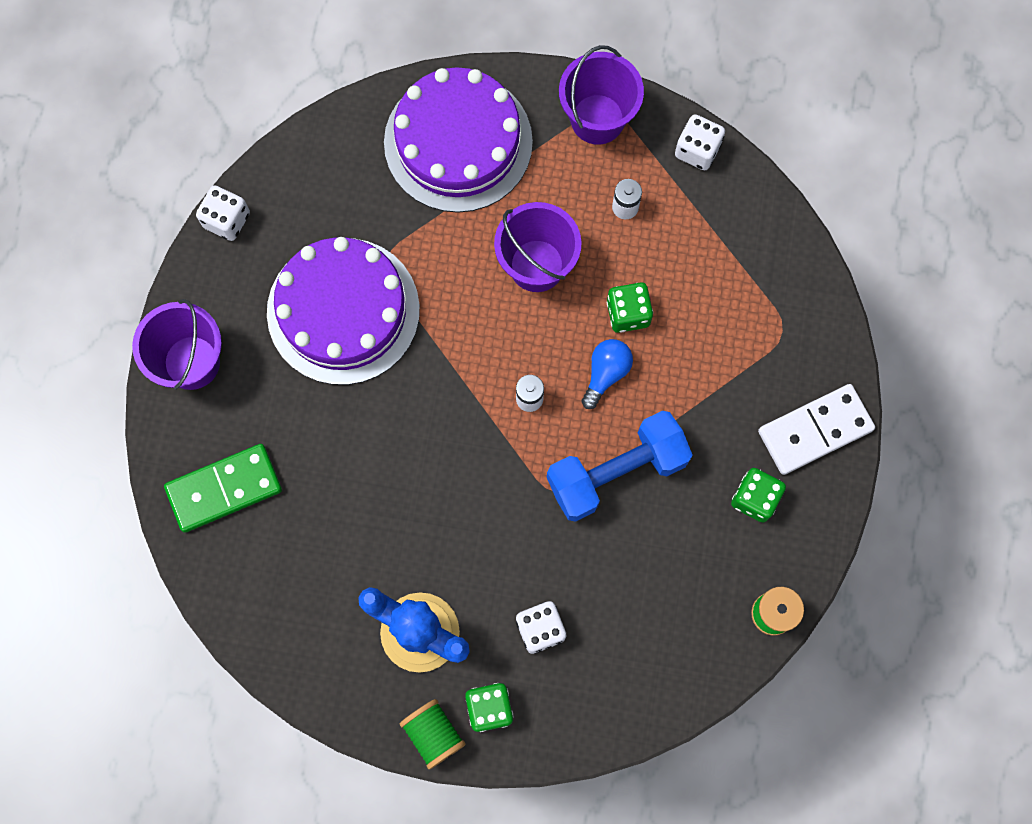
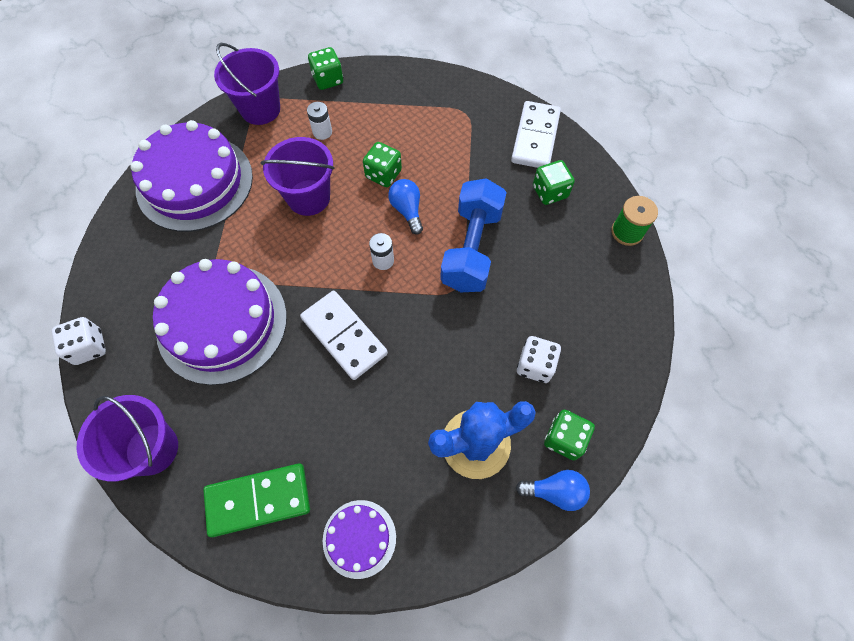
camera: 50 degrees left, 10 degrees down
(224, 488) = (258, 500): green domino -> green domino turned 60 degrees clockwise
(261, 598) = (359, 538): none -> purple cake
(422, 430) = (344, 336): none -> white domino
(433, 734) = (555, 491): green spool -> blue light bulb
(697, 150) = (328, 80): white dice -> green dice

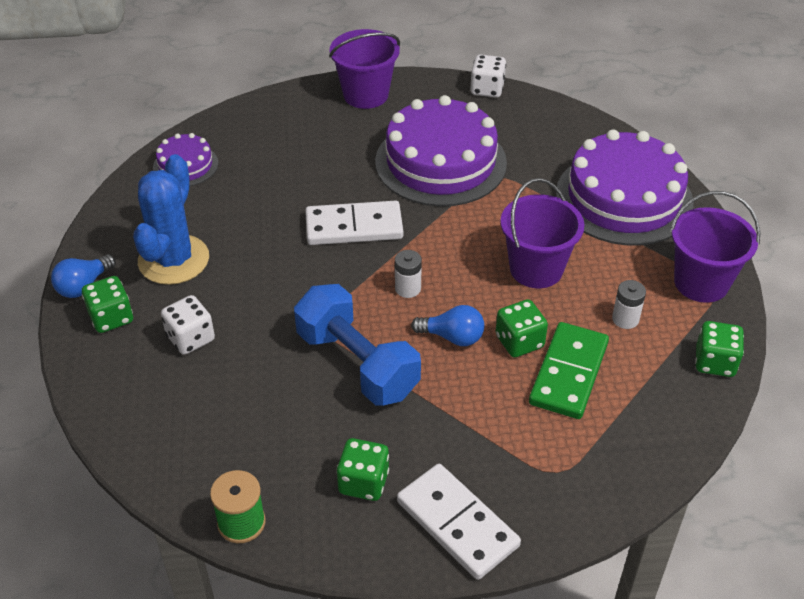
camera: 125 degrees right, 20 degrees down
(258, 500) = (270, 129): green domino -> green domino (569, 373)

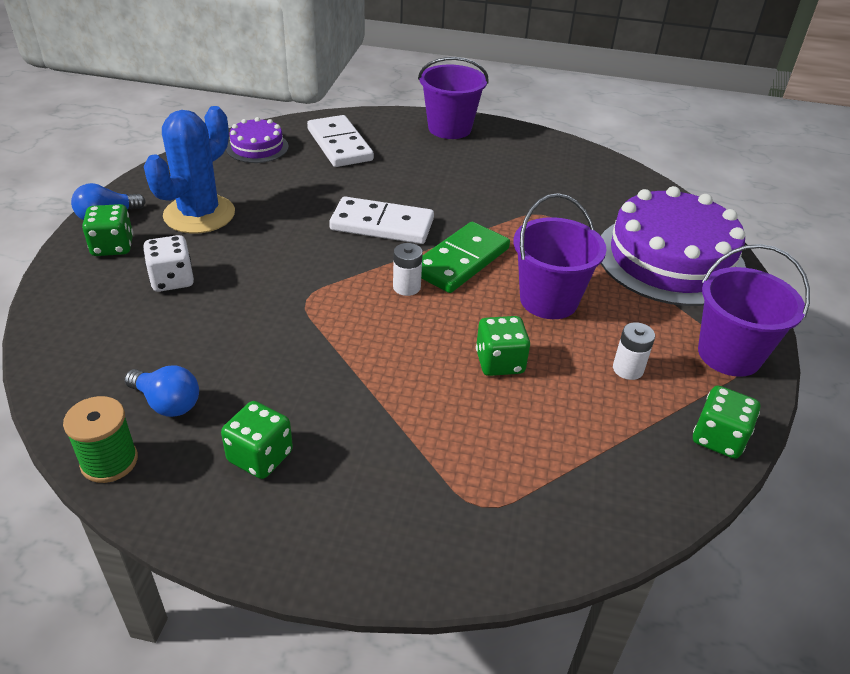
camera: 15 degrees right, 5 degrees down
(357, 364) = (319, 341): blue dumbbell -> none
(440, 162) = (494, 191): purple cake -> none
(452, 337) = (430, 341): blue light bulb -> blue light bulb (167, 403)
(457, 523) = (339, 530): white domino -> white domino (340, 145)
(487, 89) = (567, 146): white dice -> none
(569, 373) = (541, 407): green domino -> green domino (461, 261)

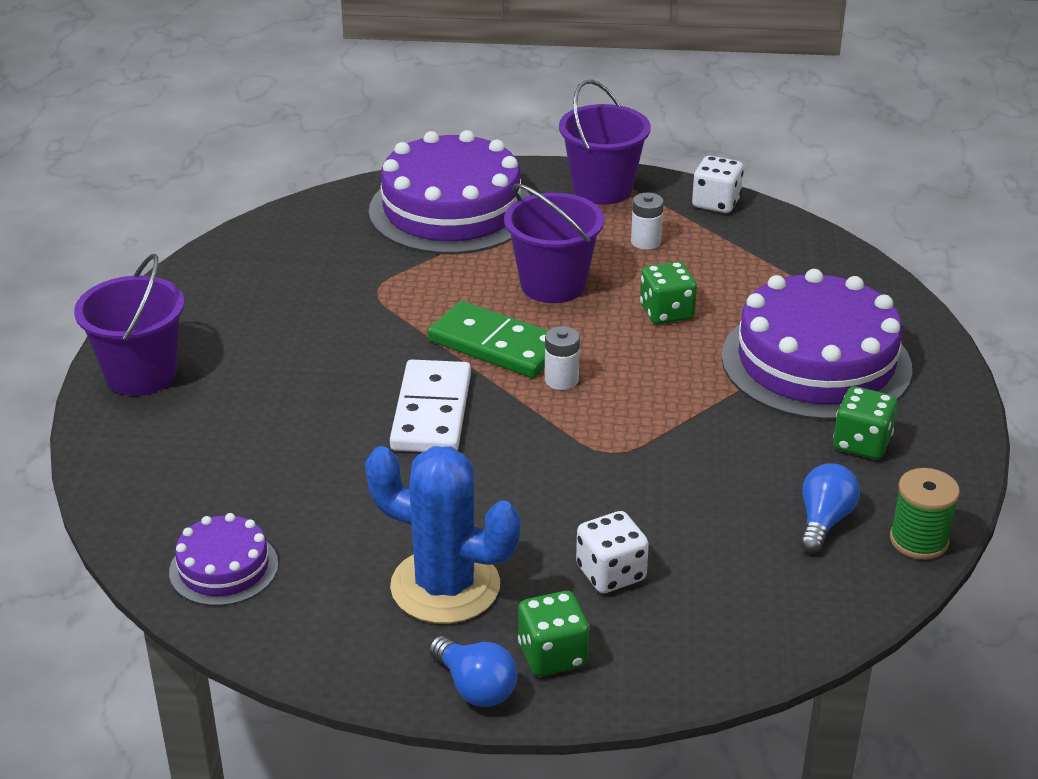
camera: 95 degrees left, 5 degrees down
(340, 145) = (206, 478): white domino -> none
(400, 454) = (816, 362): none -> purple cake
(718, 438) = (716, 203): green dice -> white dice

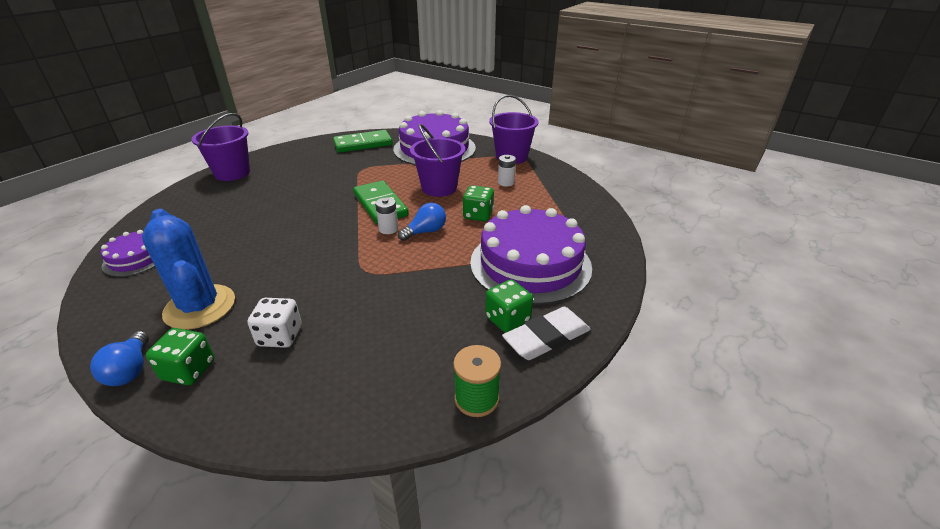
camera: 30 degrees right, 0 degrees up
(306, 239) = (363, 144): none -> green domino
(432, 412) = (313, 223): white domino -> none
(716, 203) = (561, 176): white dice -> none
(824, 521) = (431, 358): blue light bulb -> blue light bulb (425, 232)
(926, 447) = (546, 337): none -> white eraser

